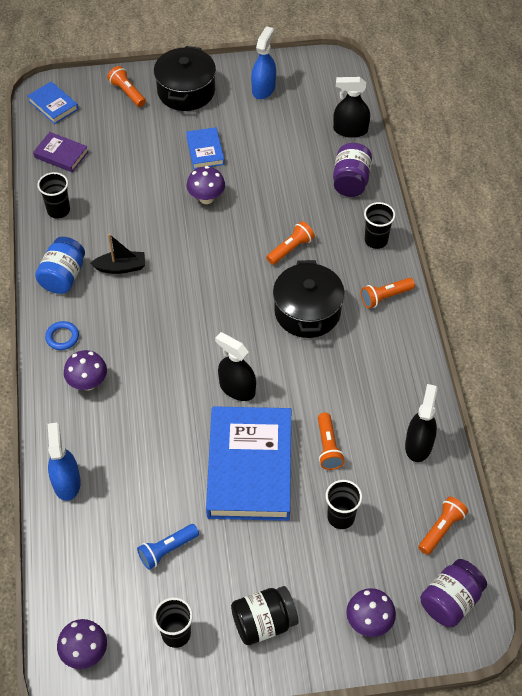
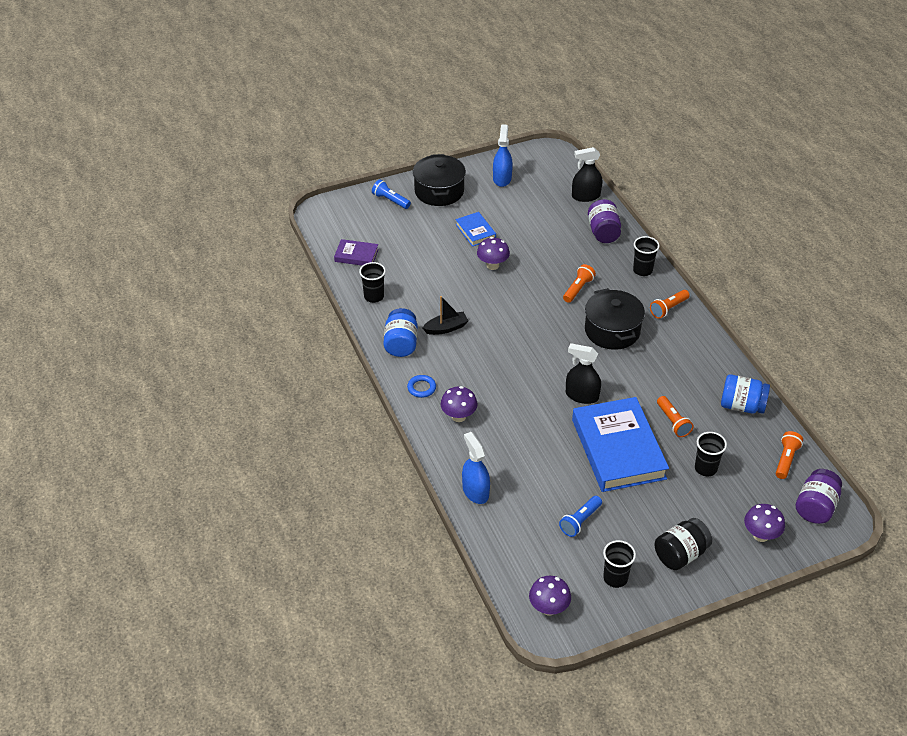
camera: 15 degrees left, 10 degrees down
(53, 105) = (332, 220): blue book -> none
(127, 92) = (390, 200): orange flashlight -> blue flashlight
(418, 445) = (742, 406): black spray bottle -> blue jar

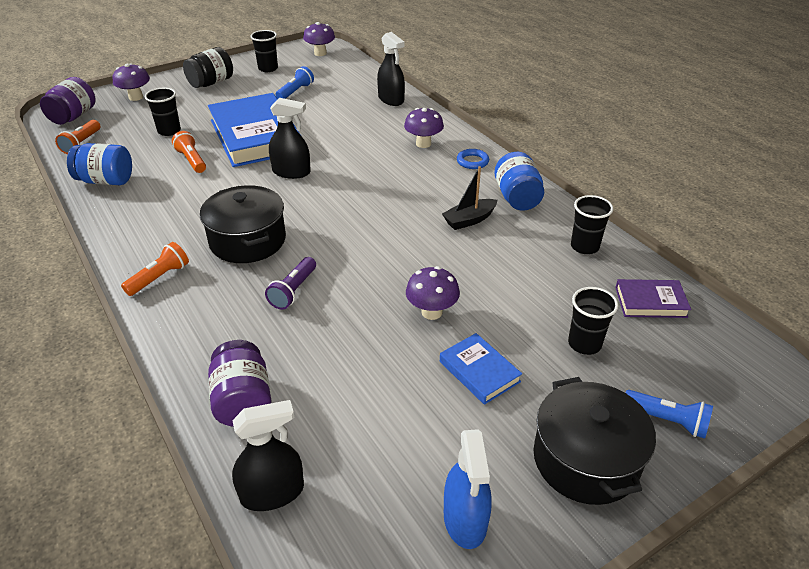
camera: 170 degrees right, 5 degrees down
(475, 491) = (391, 99): blue spray bottle -> black spray bottle
(578, 289) = (293, 291): orange flashlight -> purple flashlight
(642, 270) = (184, 333): black cup -> black cup (584, 344)

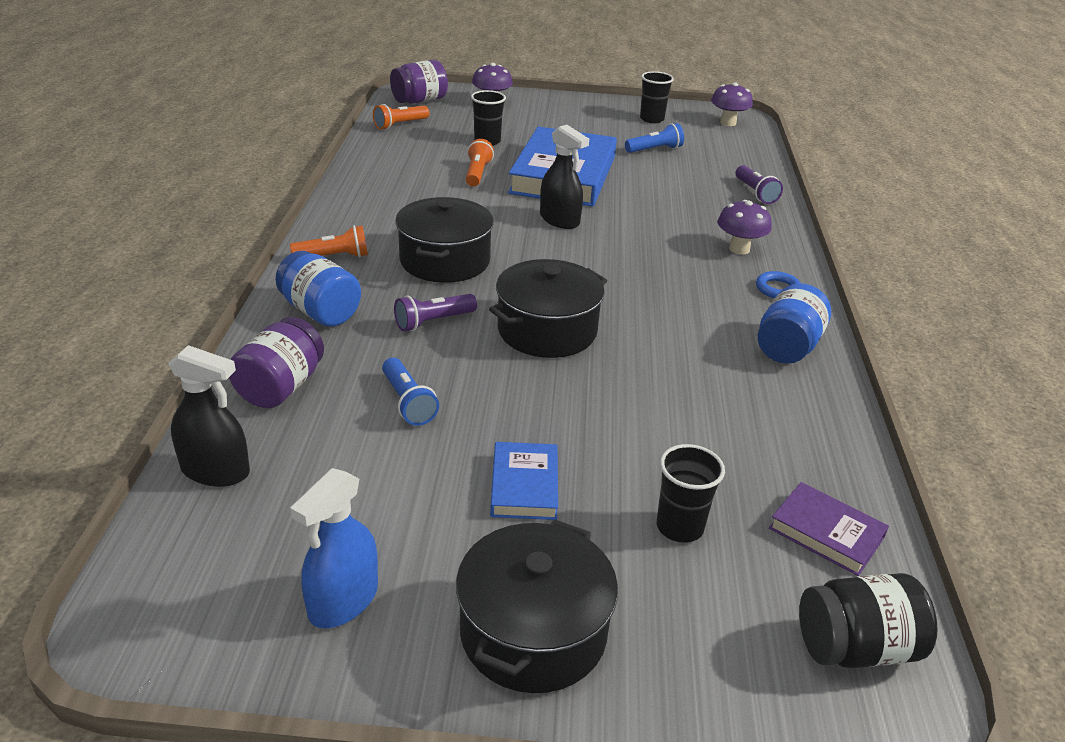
camera: 35 degrees right, 5 degrees down
(106, 181) = (384, 162): blue jar -> blue jar (320, 312)
(211, 83) = (577, 113): black jar -> black jar (856, 648)
(374, 258) = (547, 330): none -> black pot
(391, 99) = (755, 193): black spray bottle -> purple flashlight
(431, 312) = (544, 407): purple mushroom -> none
(469, 220) = (698, 343): black boat -> none
(584, 246) = (812, 434): black cup -> none
(667, 420) = (682, 659): blue flashlight -> blue flashlight (408, 402)

